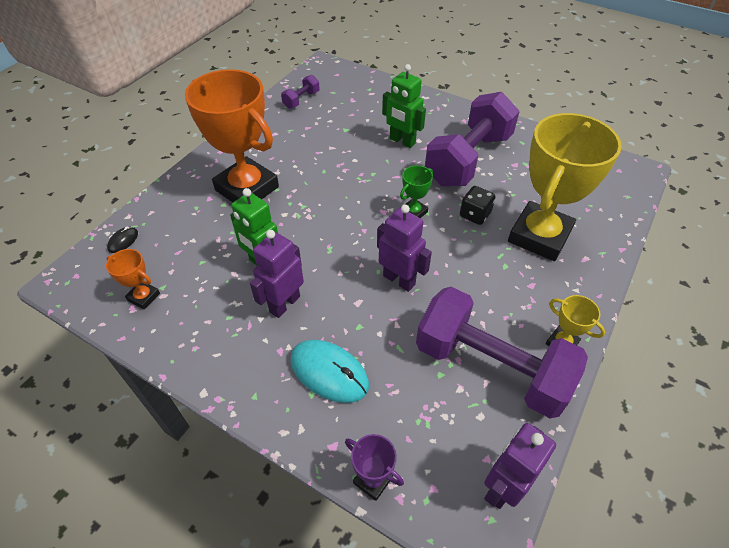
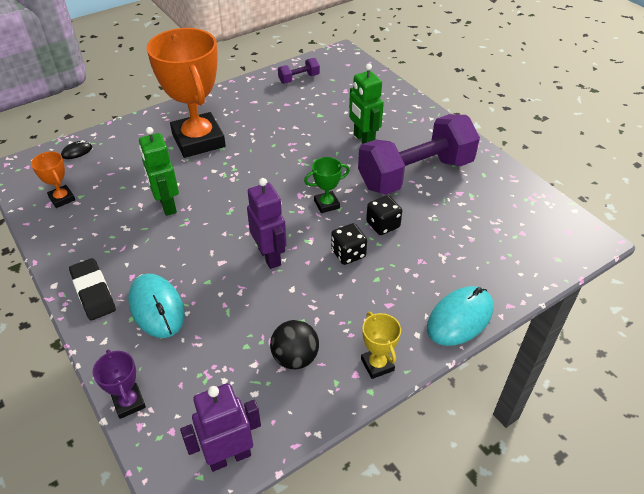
camera: 25 degrees right, 5 degrees down
(252, 383) = (93, 292): none -> black eraser
(284, 304) = (161, 241): purple robot -> none
(465, 251) = (348, 254): none -> black dice
(491, 367) = (295, 358): purple dumbbell -> black ball
(539, 236) = (431, 264): yellow trophy -> none
(594, 275) = (460, 318): none -> turquoise mouse

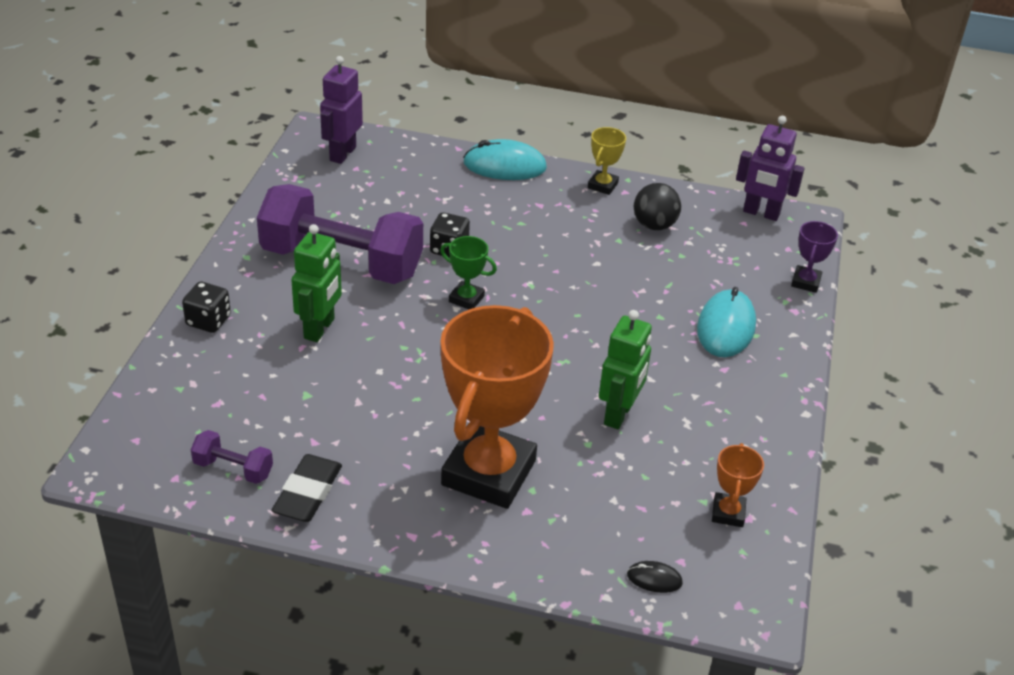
camera: 135 degrees left, 5 degrees down
(93, 292) = (772, 379): black eraser -> black eraser (308, 493)
(270, 256) = (581, 296): purple robot -> purple robot (342, 153)
(348, 254) = (514, 252): black dice -> black dice (208, 321)

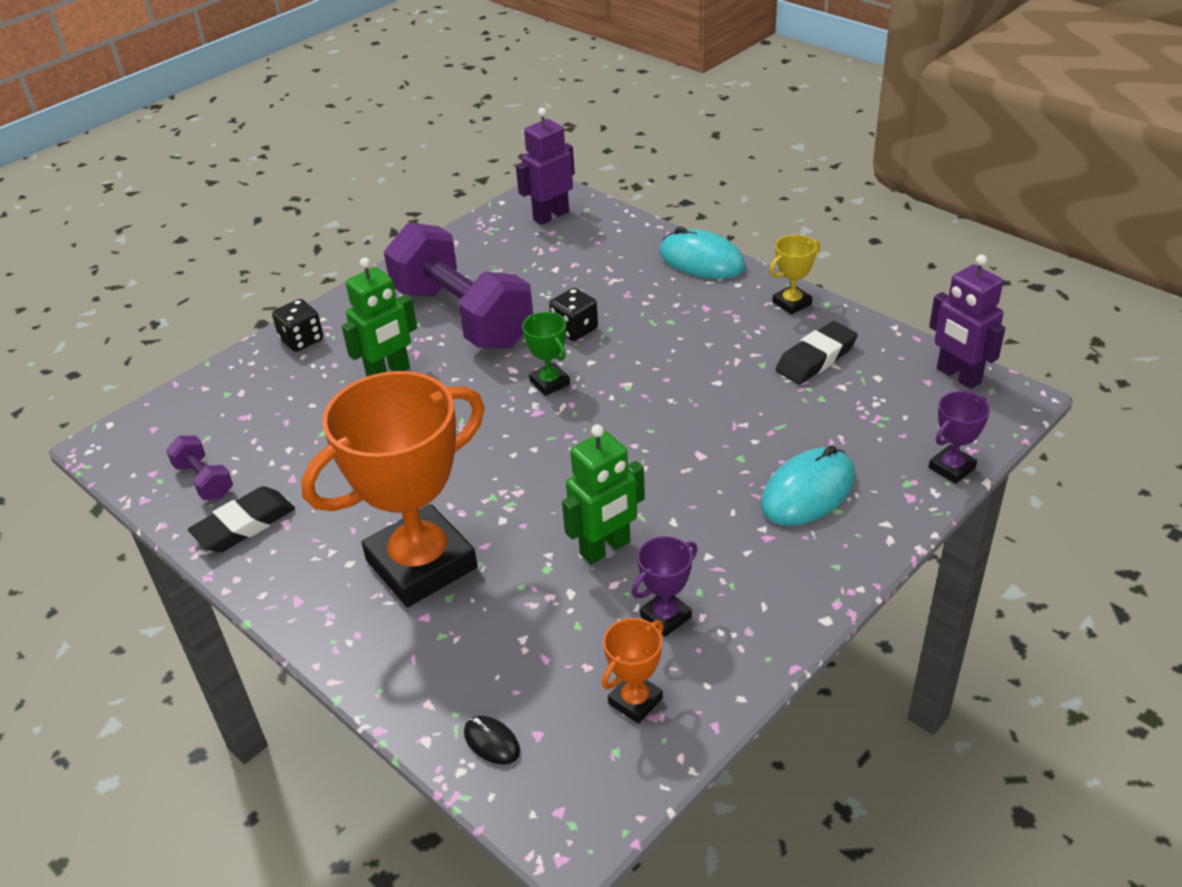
camera: 35 degrees right, 0 degrees up
(654, 225) = (816, 358): black ball -> black eraser
(701, 448) = (665, 617): none -> purple trophy

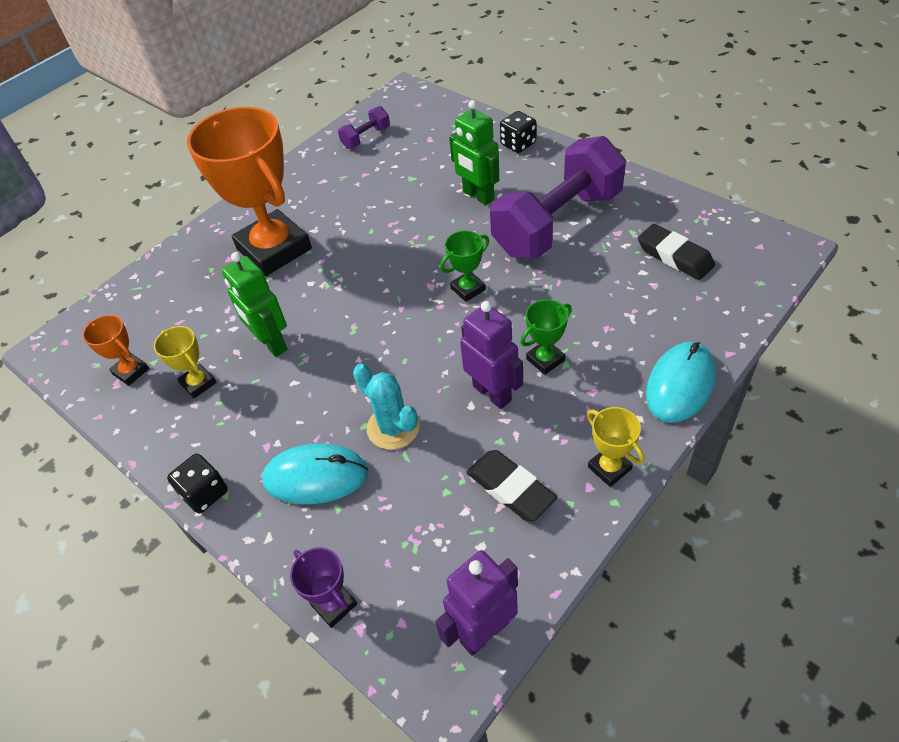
camera: 90 degrees right, 10 degrees up
(244, 525) = (323, 164): black eraser -> black eraser (674, 256)
(491, 742) = (122, 305): black mouse -> none
(551, 216) = (739, 257): purple robot -> purple robot (492, 393)
(574, 329) = (545, 296): black dice -> black dice (204, 493)
(662, 333) = (545, 359): none -> green trophy
(665, 617) = (198, 383): purple trophy -> yellow trophy
(743, 435) = (393, 427): none -> turquoise cactus
(808, 491) = (316, 476): turquoise mouse -> turquoise mouse turned 45 degrees counterclockwise

